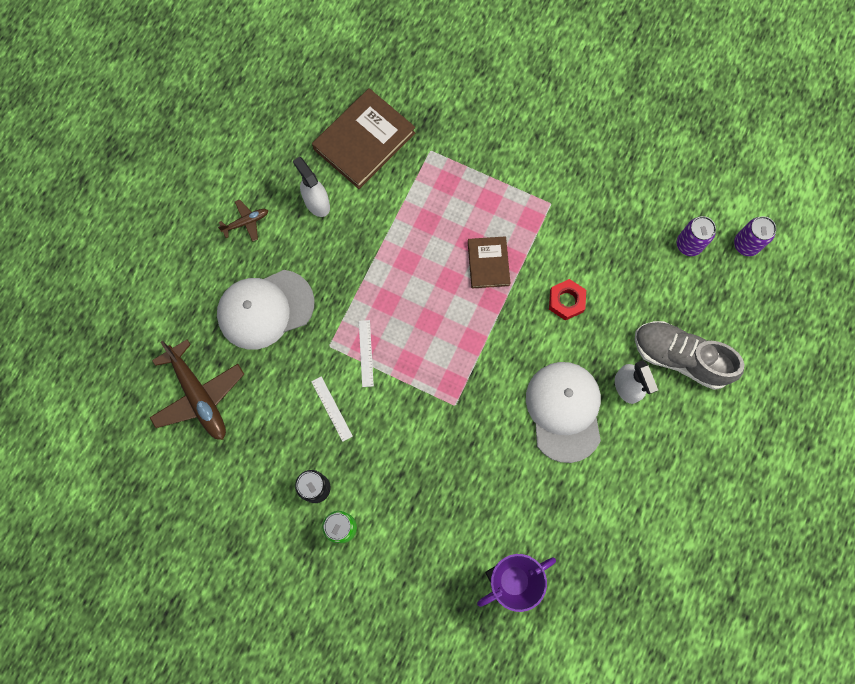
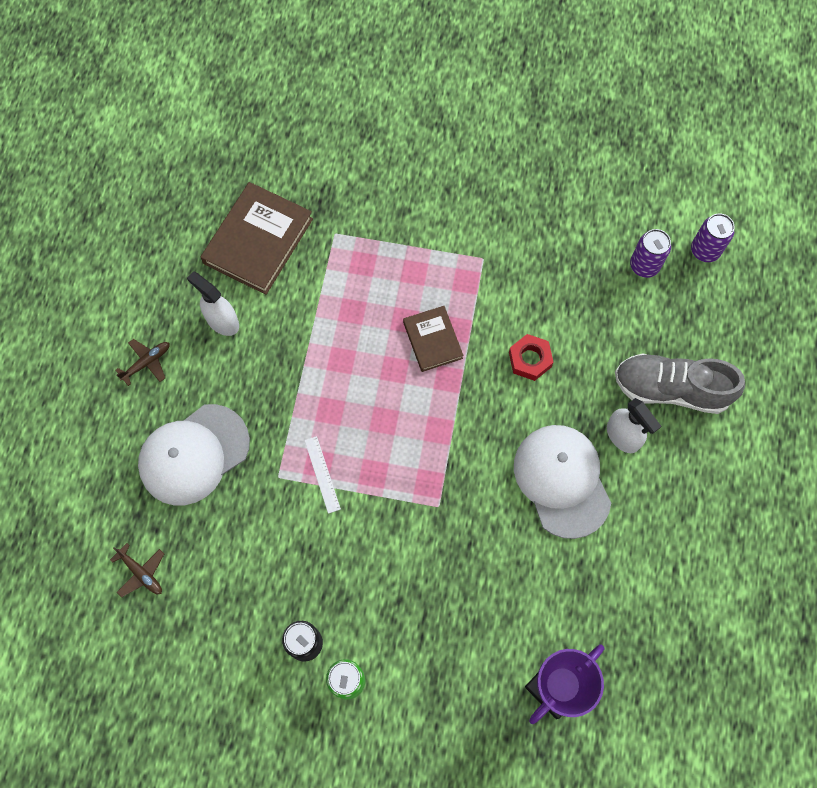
camera: 15 degrees left, 5 degrees down
(199, 395) = (141, 573): brown plane -> brown plane, size x0.49
(331, 408) = (299, 547): white ruler -> none

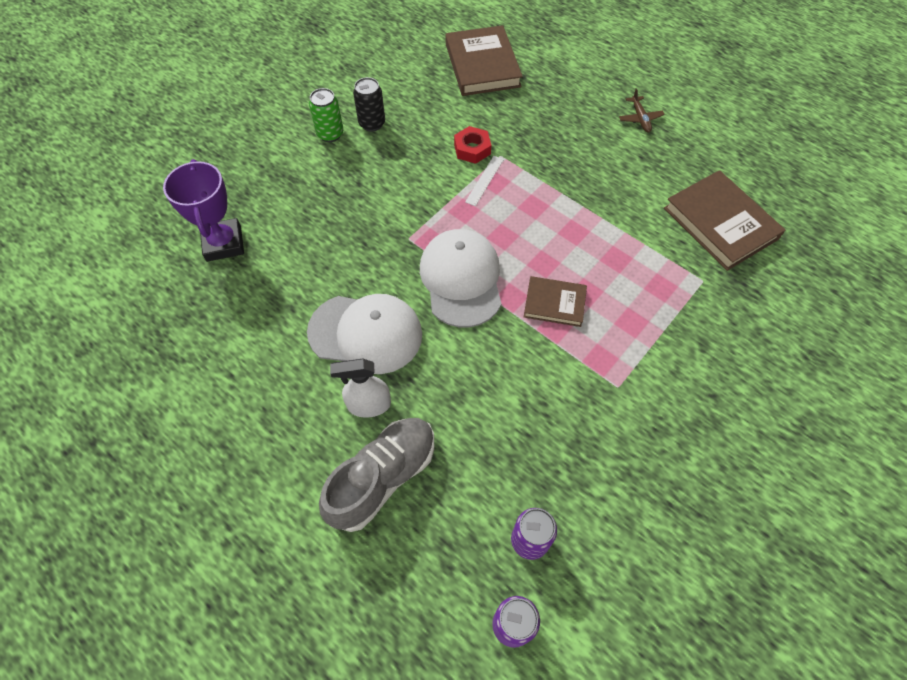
camera: 120 degrees right, 10 degrees down
(141, 573) = (482, 65): brown plane -> brown book
(194, 454) = (549, 118): white cap -> white cap (461, 279)
(222, 321) = (652, 172): white spray bottle -> none
(322, 474) = (484, 180): white ruler -> white ruler turned 75 degrees counterclockwise
(530, 359) = (490, 370): red nut -> red nut (472, 149)

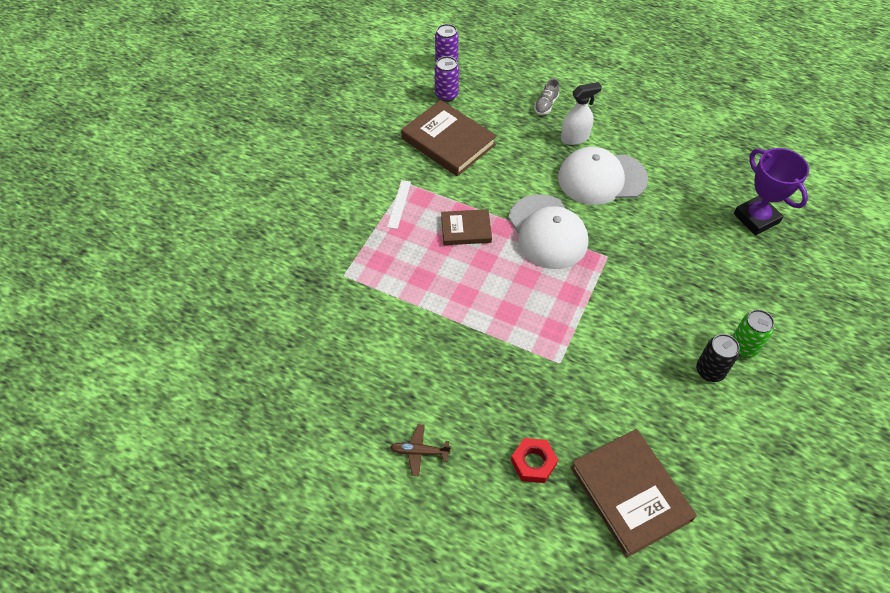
camera: 165 degrees right, 5 degrees down
(382, 477) = (546, 105): grey shoe -> grey shoe, size x0.46
(472, 149) = (591, 363): red nut -> red nut (533, 463)
(484, 180) = (564, 329): white ruler -> white ruler (399, 204)
(640, 118) = (419, 452): brown plane -> brown plane turned 60 degrees counterclockwise
(720, 223) = (327, 334): brown book -> brown book (448, 142)

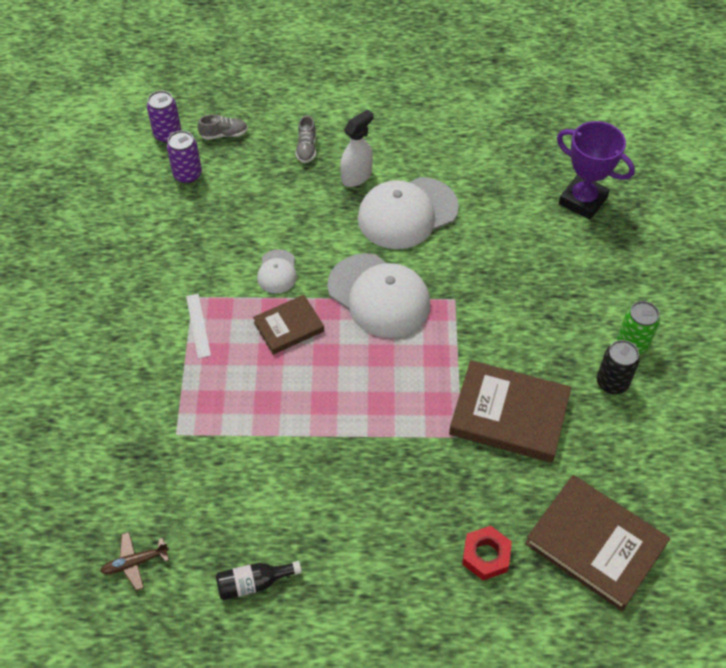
camera: 25 degrees left, 0 degrees up
(344, 405) = (254, 583): none -> black bottle
(419, 452) = (362, 597): brown plane -> brown plane (135, 563)
(448, 142) = (217, 230): brown book -> brown book (509, 415)
(477, 186) = (277, 272): none -> white cap
(488, 75) = (224, 134): none -> grey shoe

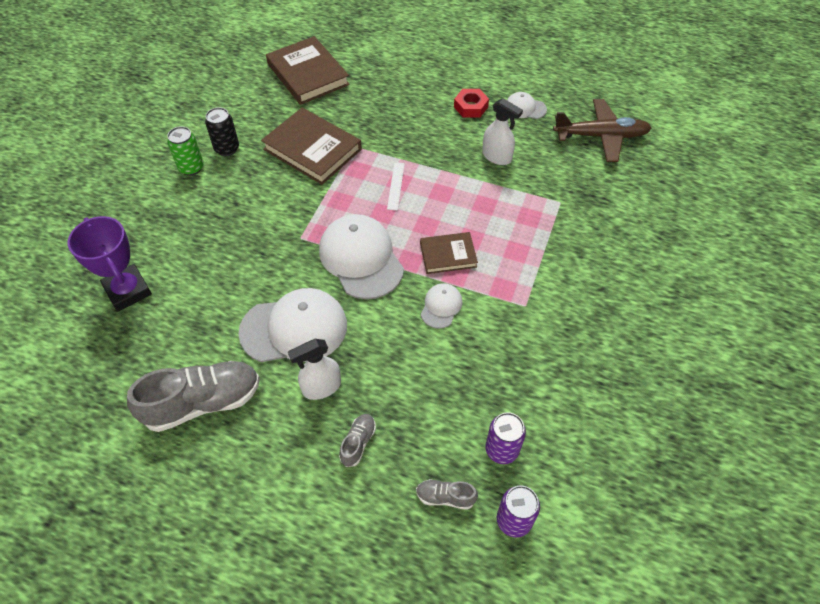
camera: 160 degrees left, 0 degrees up
(135, 563) = (601, 136): brown plane -> brown plane, size x2.05
(198, 325) = (526, 278): white ruler -> white ruler (396, 186)
(254, 583) = (525, 108): black bottle -> white cap
(271, 478) = (497, 157): none -> white spray bottle
(447, 140) = (203, 402): none -> grey shoe
(486, 555) = (376, 85): red nut -> red nut (470, 107)

